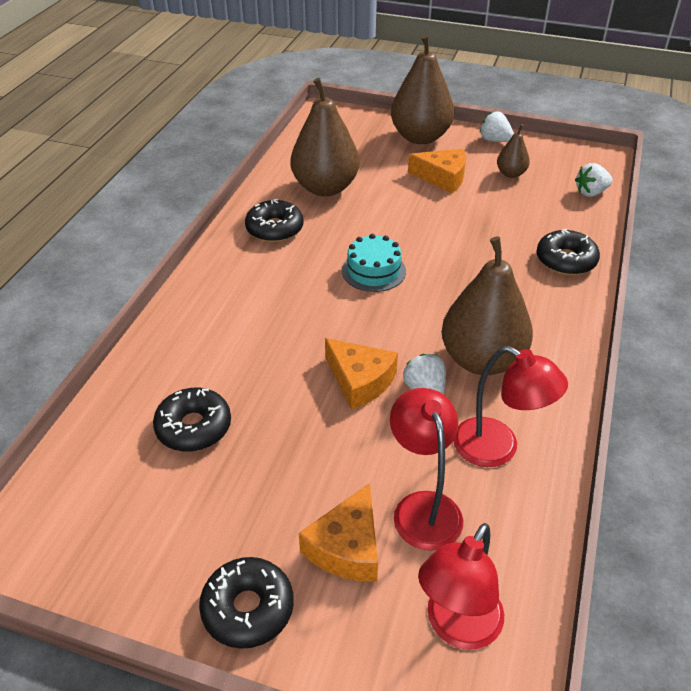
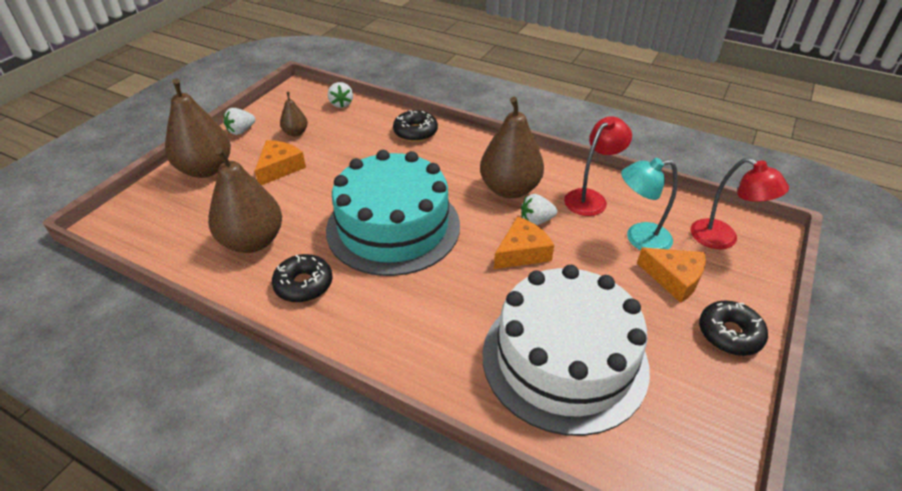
camera: 80 degrees left, 0 degrees up
(194, 427) = (564, 359): black donut -> white cake
(373, 271) = (393, 227): turquoise cake -> turquoise cake, size x2.41
(423, 507) = (639, 238): red lamp -> turquoise lamp

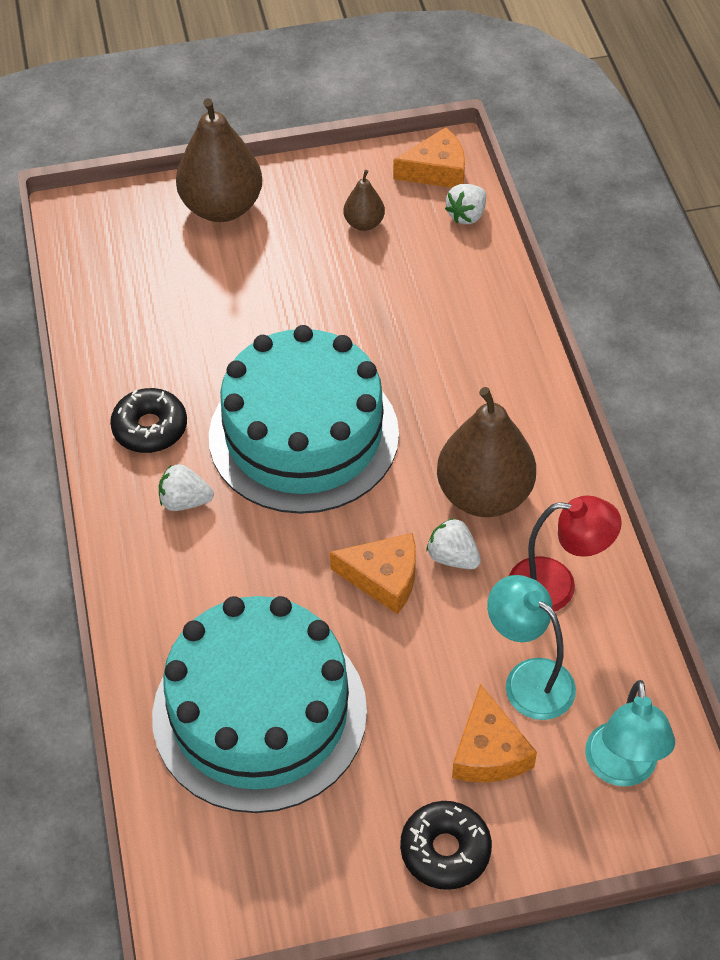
camera: 50 degrees right, 10 degrees up
(241, 131) = (313, 176): white strawberry -> white strawberry (185, 501)
(252, 241) = (164, 339): brown pear -> none
(279, 168) = (290, 263): orange cheese -> orange cheese (436, 171)
(415, 132) = (493, 327): black donut -> none
(564, 359) = (259, 713): white cake -> turquoise cake
(722, 239) = (621, 769): red lamp -> turquoise lamp

